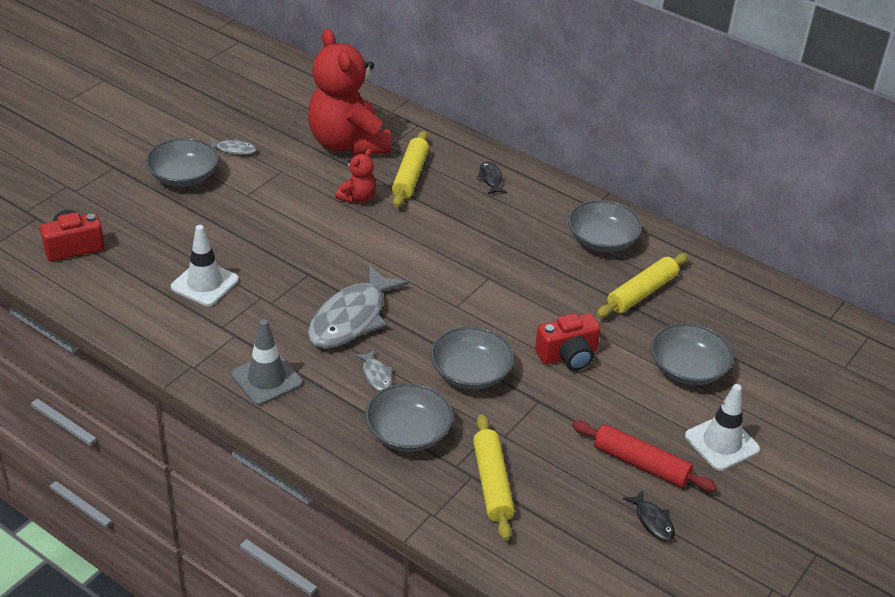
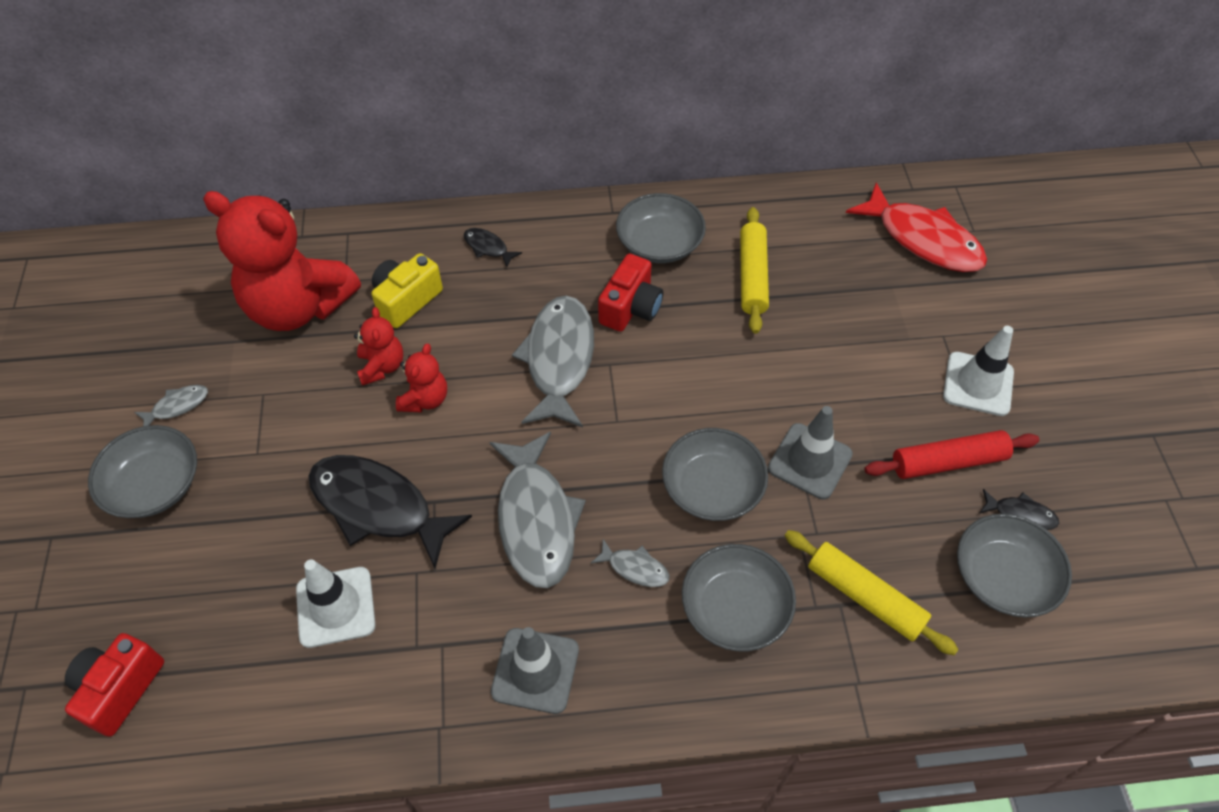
camera: 40 degrees left, 15 degrees up
(277, 257) = (378, 507): none -> black fish
(362, 227) = (425, 399): none -> red teddy bear
(410, 176) = (406, 300): yellow rolling pin -> yellow camera
(461, 257) = (559, 359): none -> grey fish
(548, 402) = (810, 461): none -> grey traffic cone
(568, 356) = (769, 395): red camera -> red camera (630, 308)
(687, 368) = (872, 328): grey bowl -> grey bowl (1003, 577)
(796, 348) = (923, 240): none -> red fish

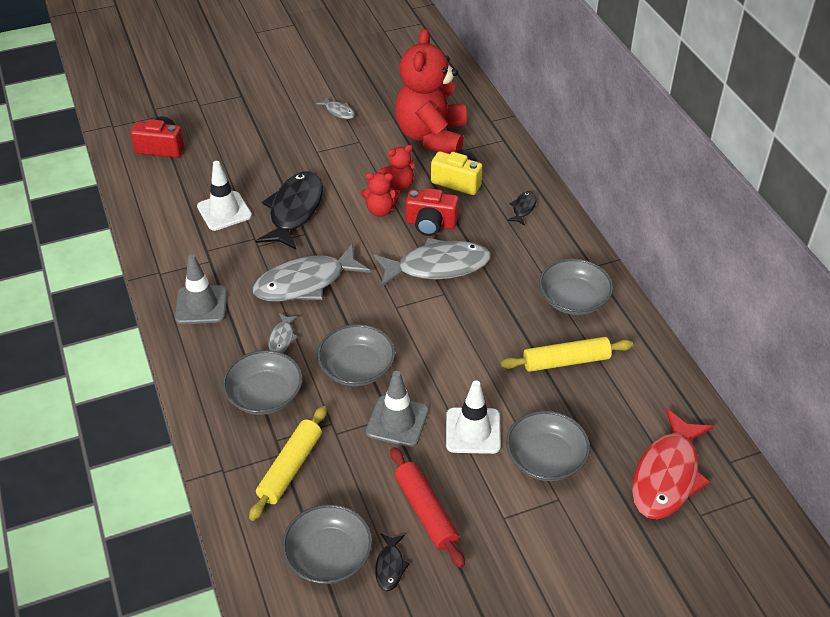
camera: 75 degrees right, 10 degrees down
(154, 485) = (283, 120): grey bowl -> grey bowl (545, 458)
(630, 308) = (501, 295): red camera -> red camera (431, 224)
(978, 384) = (514, 528): white traffic cone -> white traffic cone (473, 431)

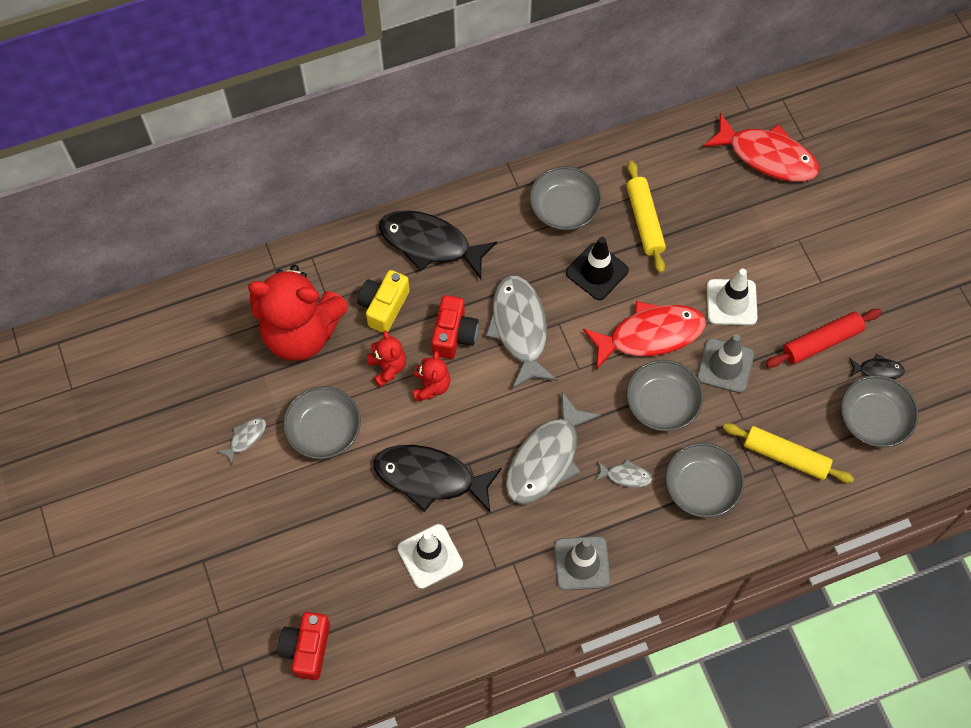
camera: 90 degrees left, 20 degrees up
(305, 283) = (546, 458): grey fish -> grey fish turned 60 degrees clockwise
(432, 361) = (650, 335): none -> red fish
(502, 322) = (597, 271): none -> black traffic cone
(523, 208) = (430, 243): black fish -> black fish, size x2.25
(545, 458) = (757, 246): grey bowl -> grey bowl (324, 430)

